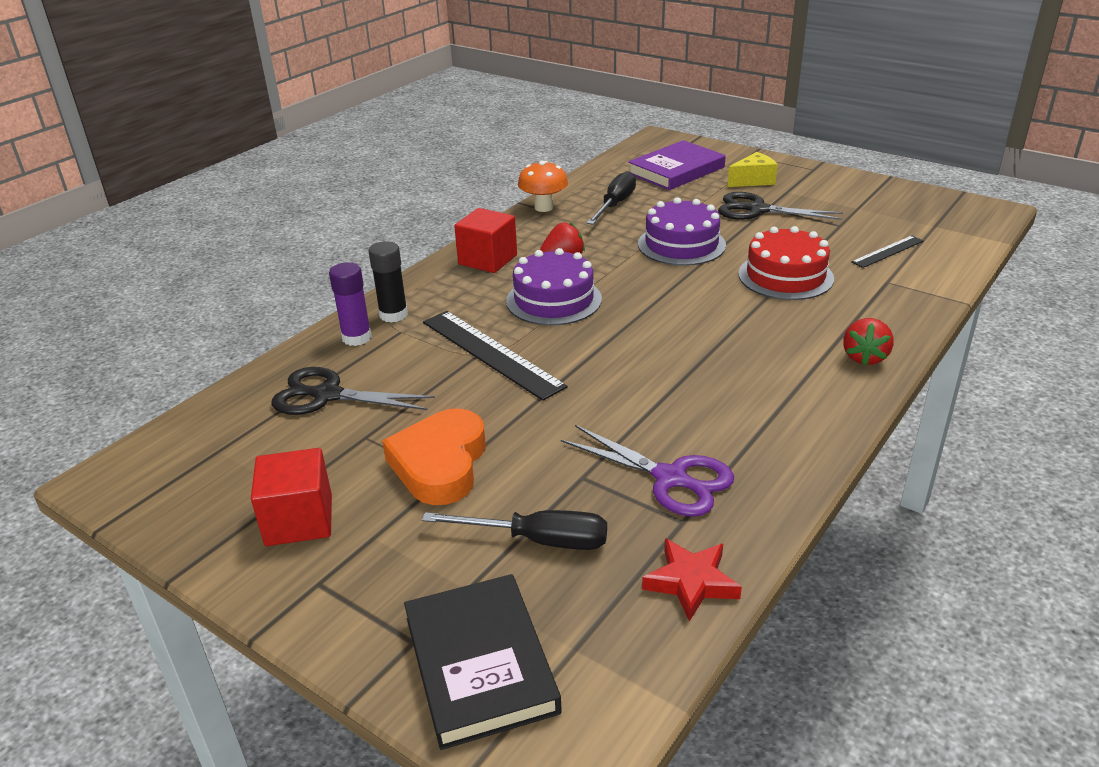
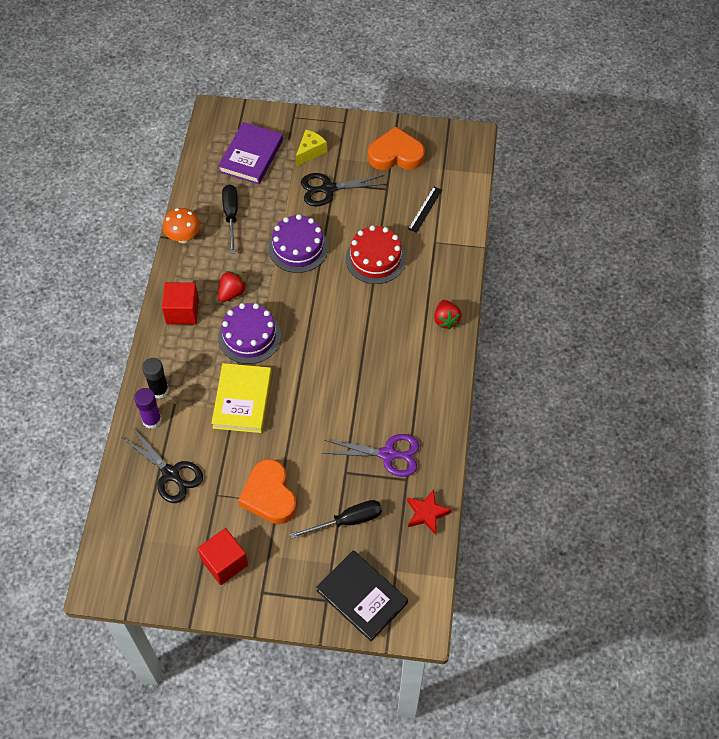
camera: 30 degrees left, 25 degrees up
(327, 395) = (171, 474): black scissors -> black scissors turned 120 degrees counterclockwise
(491, 353) = (242, 400): black ruler -> yellow book
(869, 203) = (396, 155): none -> orange heart

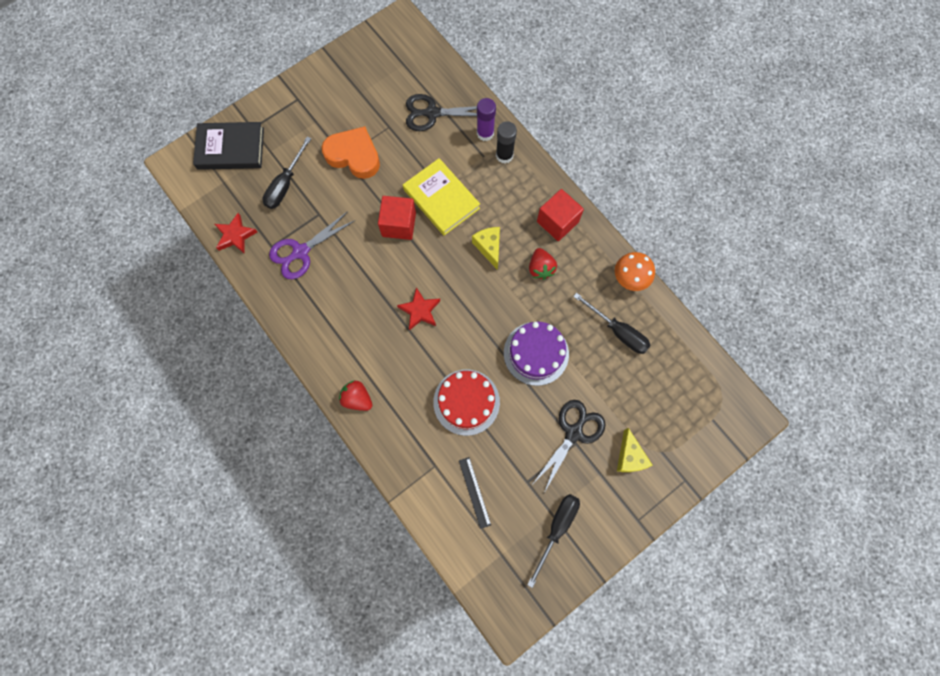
camera: 135 degrees right, 15 degrees up
(224, 562) = (339, 94): red cube -> red cube (399, 224)
(249, 336) = (489, 247): purple cake -> yellow cheese
(251, 156) = (670, 403): purple book -> none
(344, 338) = (420, 310): none -> red star
(396, 155) = (557, 528): orange heart -> black screwdriver

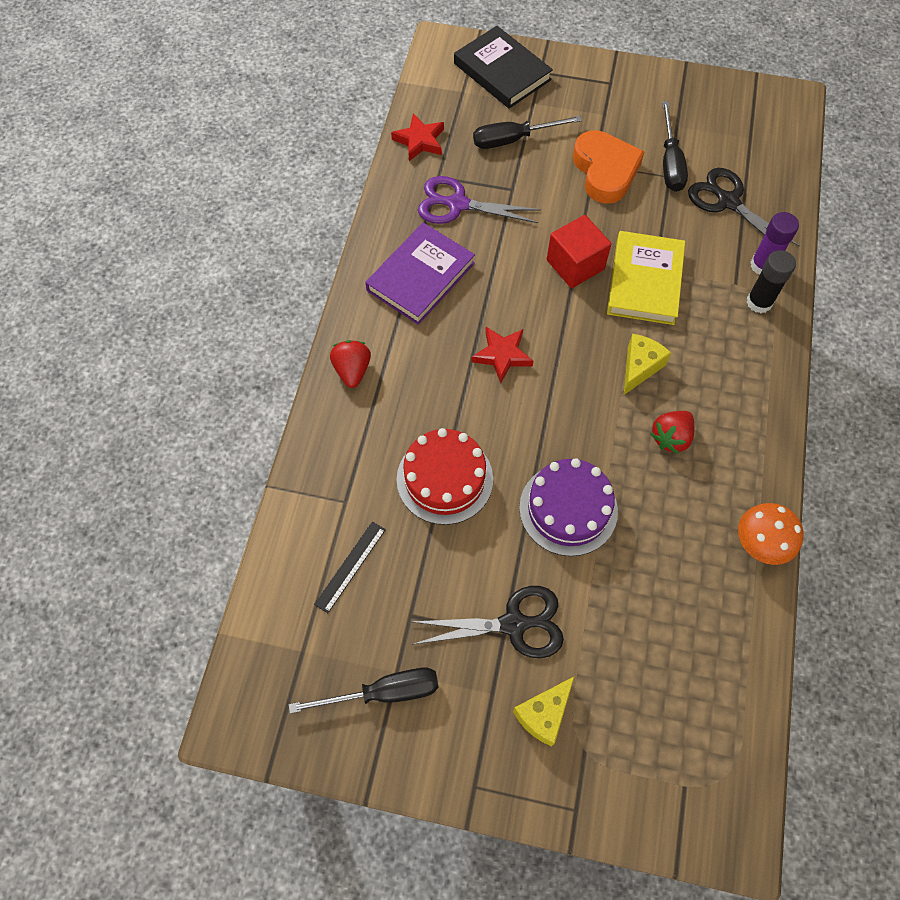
camera: 50 degrees right, 10 degrees down
(330, 312) = (421, 277): none -> purple book
(557, 222) = (743, 413): red cube -> none
(618, 331) = (683, 581): black screwdriver -> black screwdriver (670, 163)

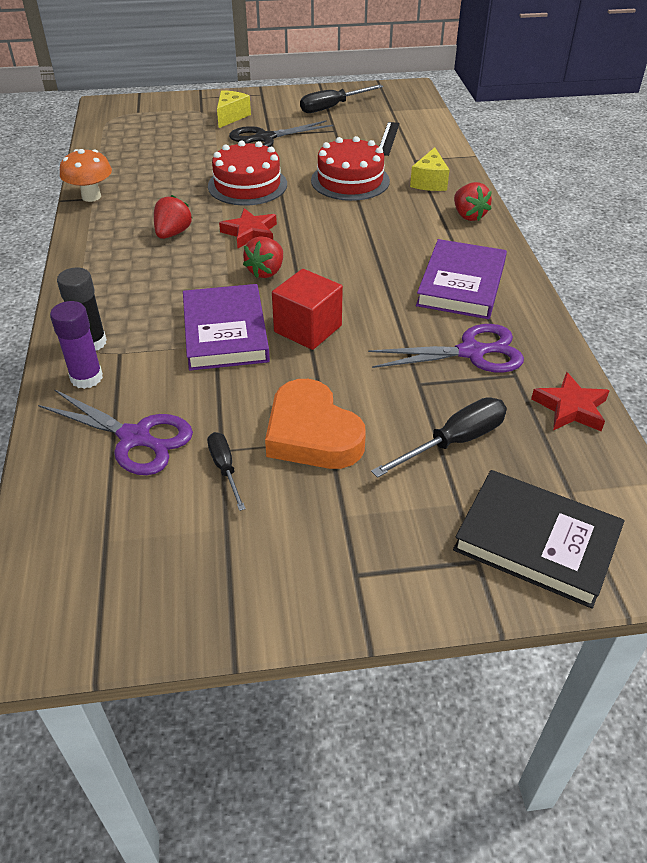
camera: 160 degrees right, 20 degrees down
(502, 355) = (346, 249): red star -> red star (250, 233)
(568, 509) = (247, 185): purple cake -> red cake
(589, 347) = (266, 271): none -> red strawberry
(639, 367) = (212, 268): yellow cheese -> yellow cheese (429, 182)
(645, 281) = (225, 332): yellow book -> purple book
(670, 163) = (225, 468): black screwdriver -> black screwdriver, size x0.62
(727, 201) = (135, 438): black scissors -> purple scissors

